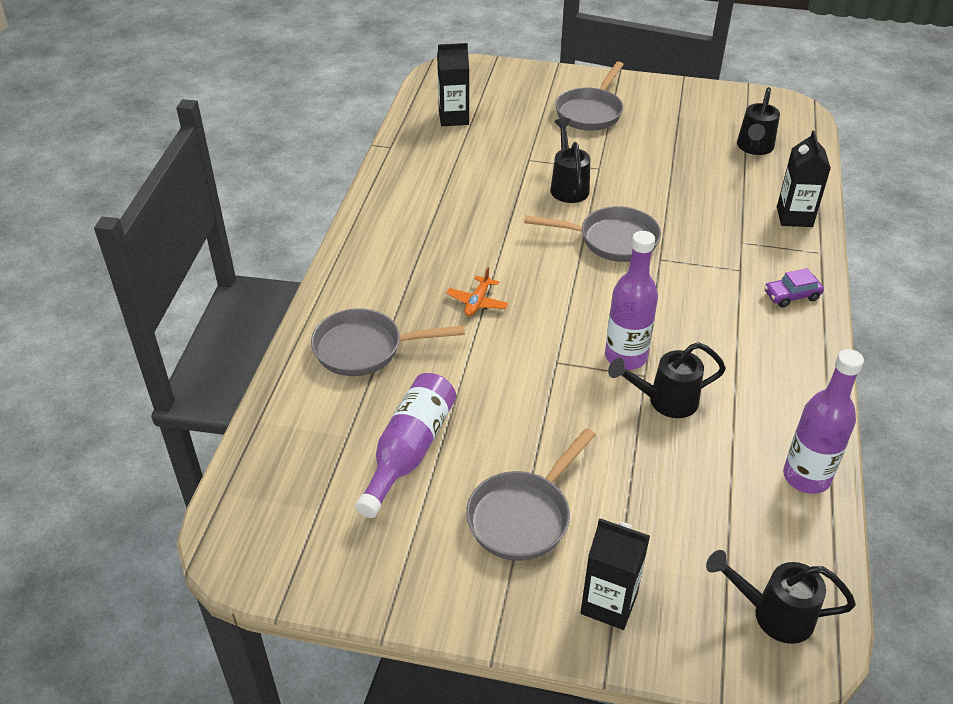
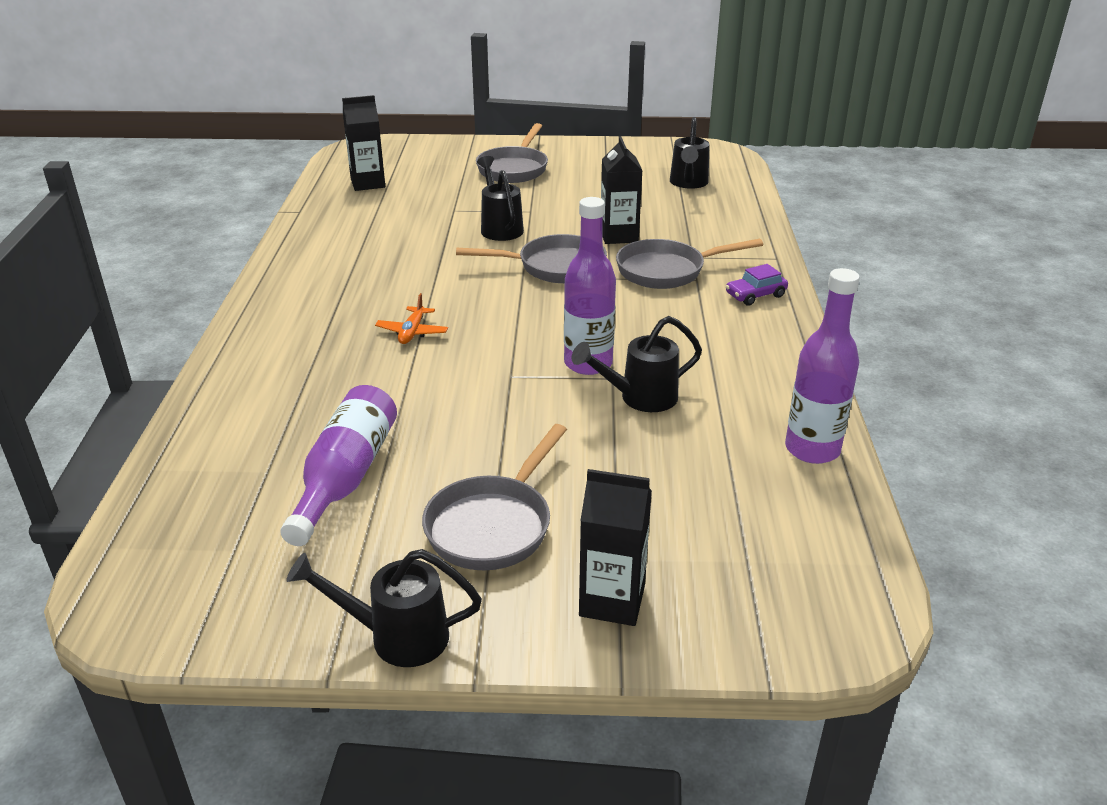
camera: 10 degrees left, 10 degrees down
(365, 349) = (283, 386): grey pan -> grey pan (667, 271)
(772, 614) = (808, 585): black watering can -> black watering can (396, 636)
(794, 217) = (742, 232): black carton -> black carton (619, 236)

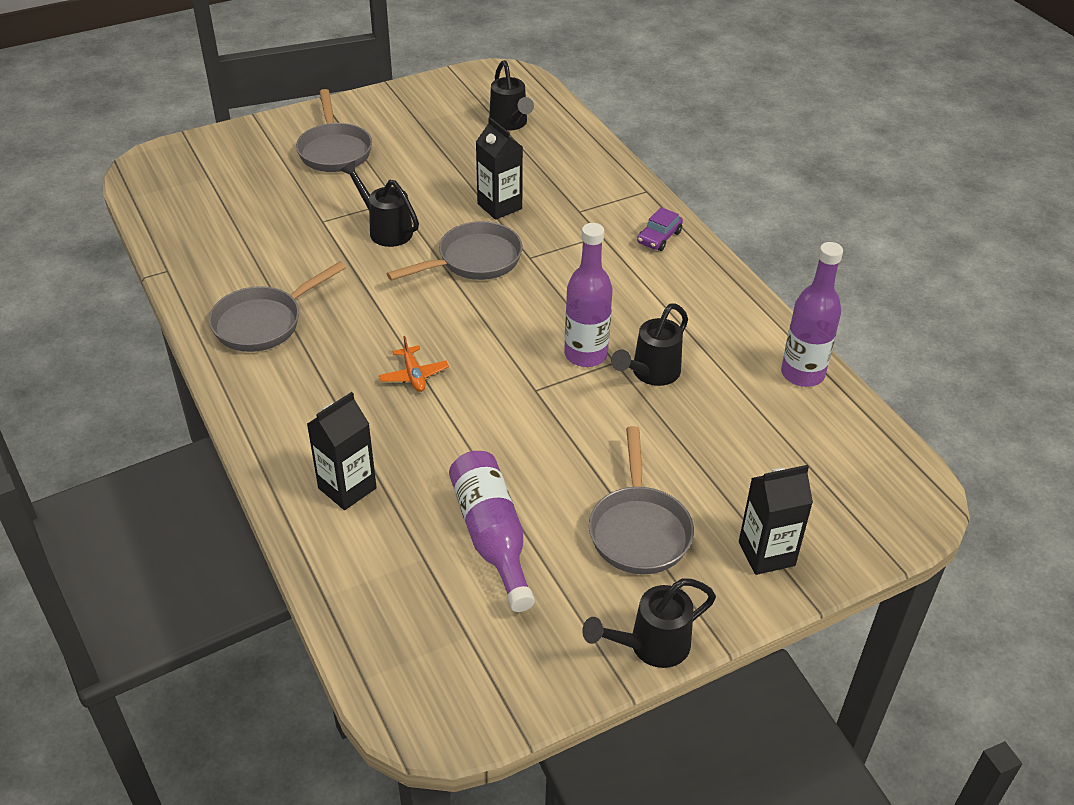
camera: 30 degrees left, 10 degrees up
(368, 183) = (204, 212): black carton -> black carton (347, 488)
(667, 271) = (571, 234): grey pan -> grey pan (264, 323)

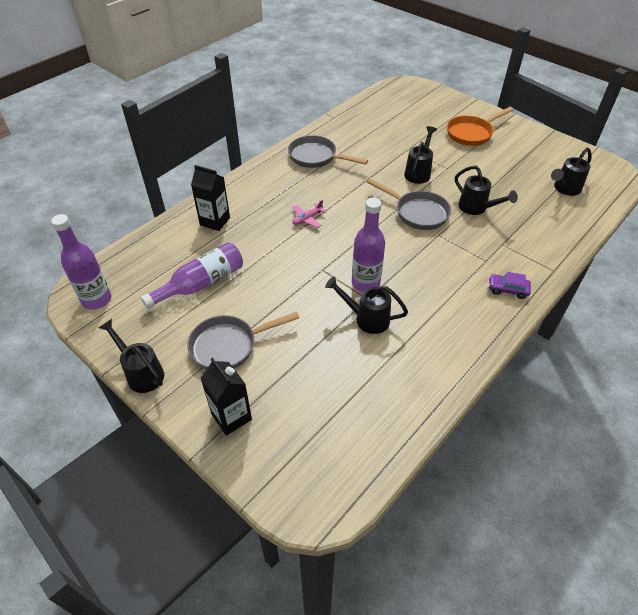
camera: 70 degrees right, 5 degrees up
(334, 150) = (471, 133): grey pan -> orange pan
(414, 375) = (307, 219): orange plane -> pink plane
(499, 206) = (477, 208): black carton -> black watering can
(802, 374) = (416, 404): purple bottle -> purple bottle (96, 300)

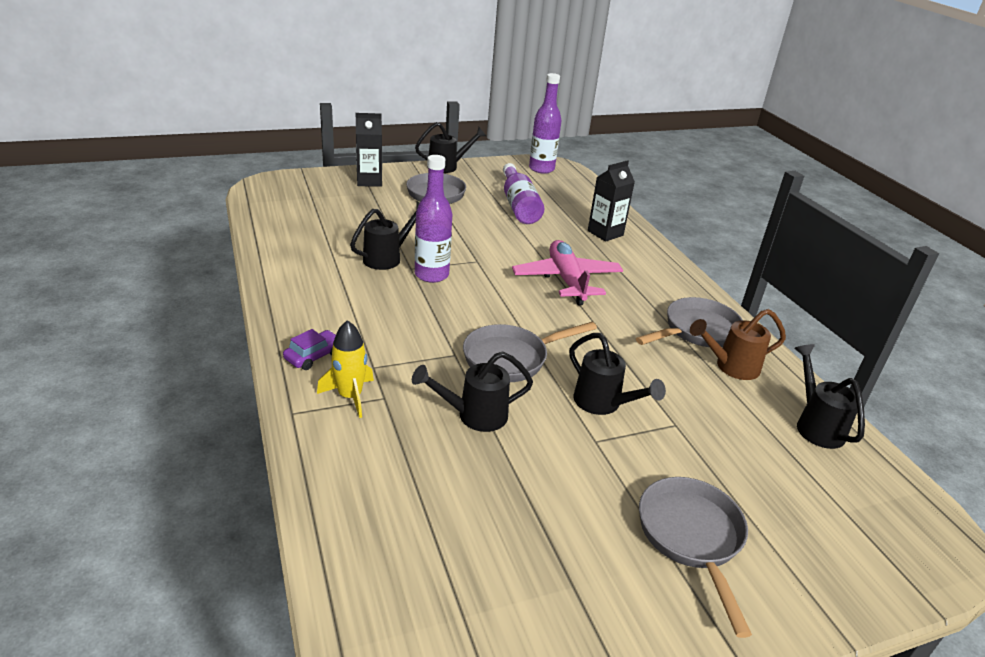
camera: 115 degrees right, 15 degrees down
(307, 219) = (566, 280): pink plane -> pink plane, size x2.09
(341, 141) = (730, 367): none -> brown watering can
(471, 133) = (691, 538): orange pan -> grey pan
(517, 256) = (350, 396): none -> yellow rocket
(564, 189) = (428, 559): black watering can -> black watering can (815, 425)

